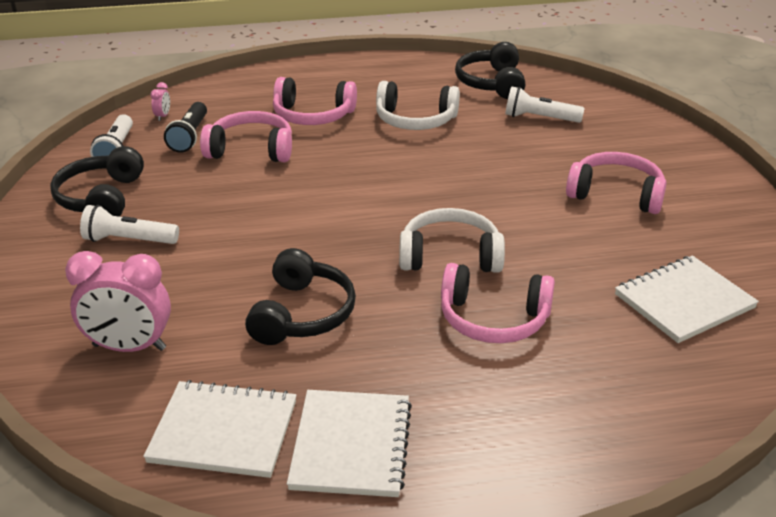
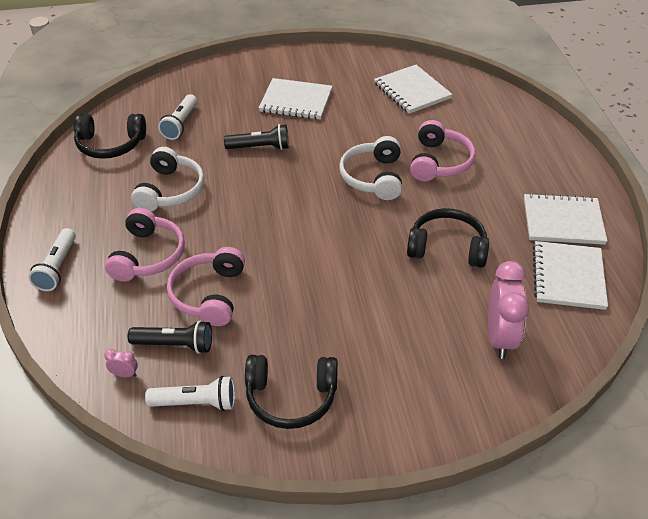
camera: 90 degrees left, 10 degrees up
(128, 240) = (361, 363): white flashlight -> white flashlight (57, 267)
(503, 170) = (260, 147): none -> black flashlight
(616, 194) = (296, 101): pink headphones -> white notebook

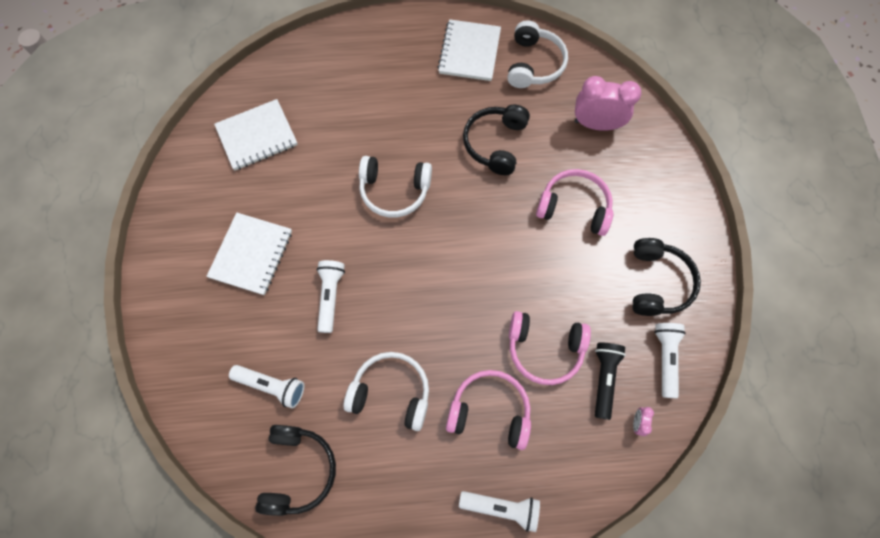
camera: 85 degrees left, 25 degrees up
(260, 147) = (330, 296): black flashlight -> white flashlight
(439, 162) = (379, 130): pink headphones -> pink headphones (574, 207)
(568, 277) = (533, 64): white notebook -> white headphones

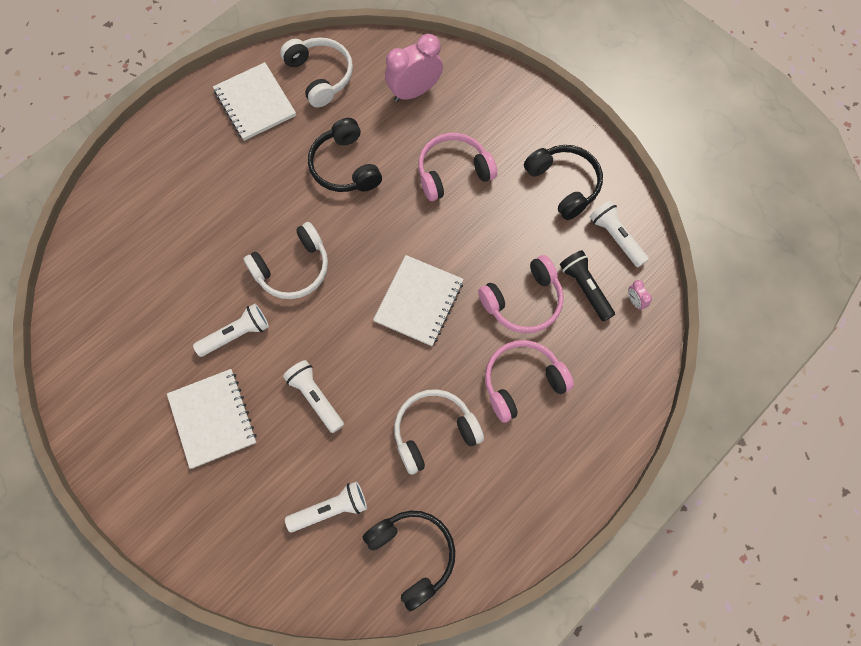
camera: 40 degrees left, 0 degrees up
(257, 136) = (122, 314): white notebook -> white notebook (418, 301)
(501, 507) = (591, 445): white flashlight -> white flashlight (236, 334)

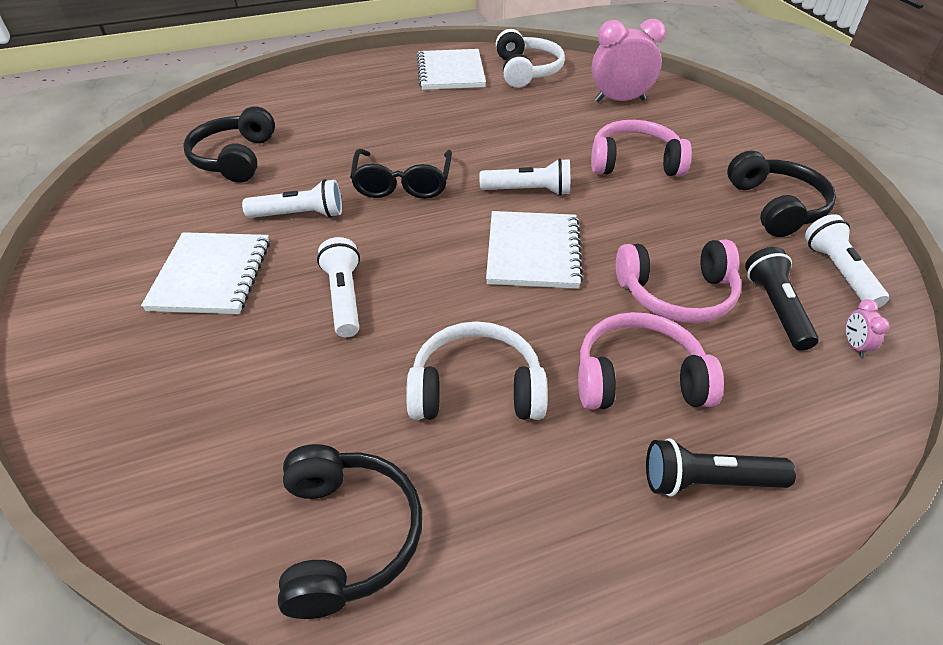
camera: 25 degrees right, 25 degrees down
(293, 269) = (402, 184): white headphones -> black glasses
(330, 509) = (272, 423): white flashlight -> white flashlight (528, 191)
(345, 166) = (513, 129): black headphones -> black headphones (235, 158)
(418, 301) = (533, 252): white notebook -> white notebook turned 45 degrees counterclockwise
(579, 436) = (708, 481): none -> black flashlight

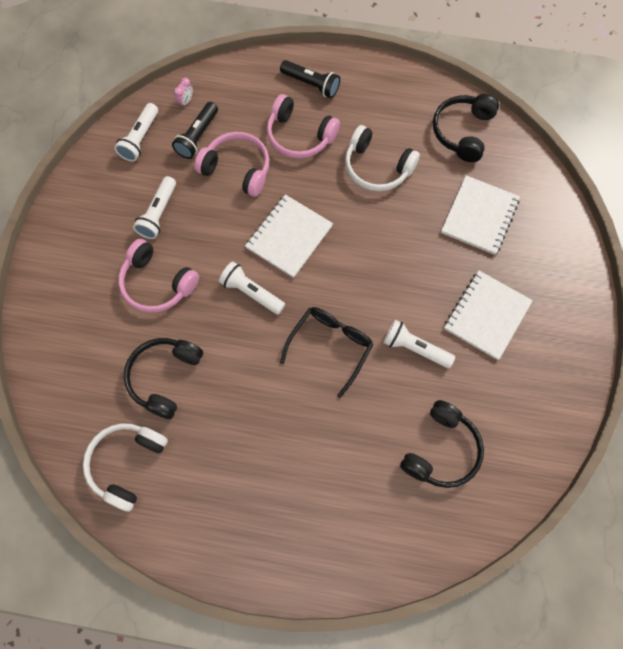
camera: 150 degrees left, 25 degrees up
(344, 297) = (415, 257): white flashlight -> white flashlight (158, 213)
(451, 72) = (195, 503): white notebook -> white notebook (479, 216)
(620, 100) = (93, 367): pink clock -> none
(775, 206) = (115, 197): black headphones -> black headphones (164, 377)

